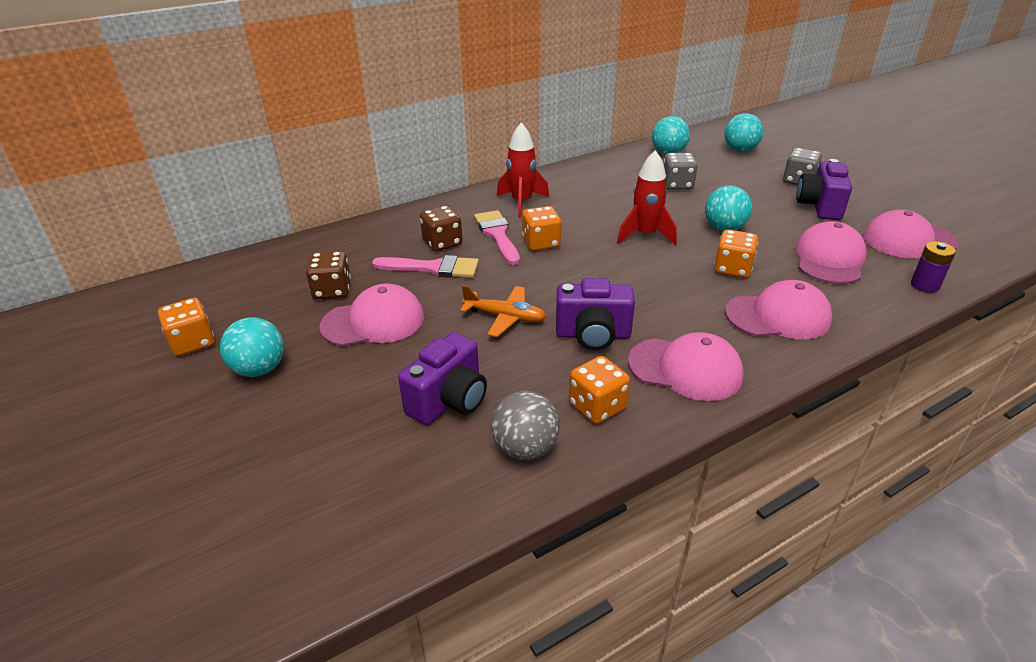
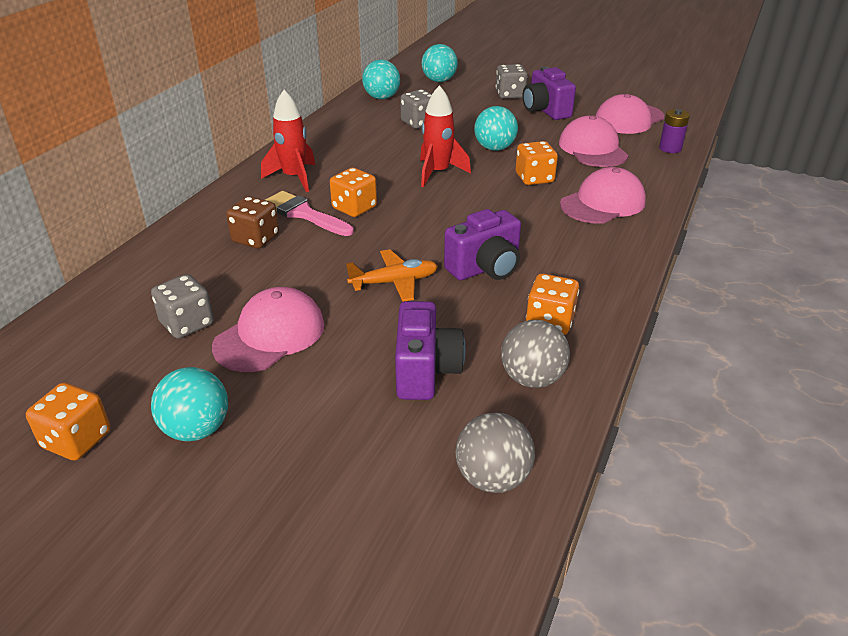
camera: 35 degrees left, 0 degrees up
(332, 290) = (187, 324): brown dice -> grey dice
(403, 513) = (492, 478): none -> grey ball
(433, 268) = (274, 264): pink brush -> none
(685, 369) = (582, 266): pink cap -> none

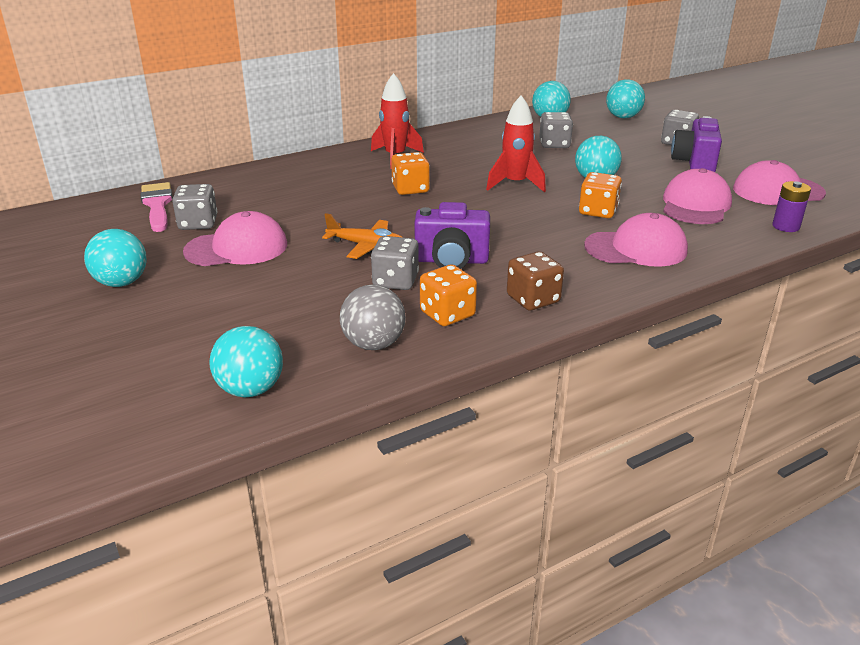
camera: 35 degrees right, 5 degrees down
(77, 440) = (57, 262): orange dice -> none
(255, 238) = (311, 188): brown dice -> brown dice (533, 299)
(304, 214) = (367, 182): pink brush -> pink brush (157, 205)
(425, 371) = (304, 308): purple camera -> none
(467, 308) = (395, 281): none -> grey dice
(492, 478) = (250, 389): grey ball -> turquoise ball

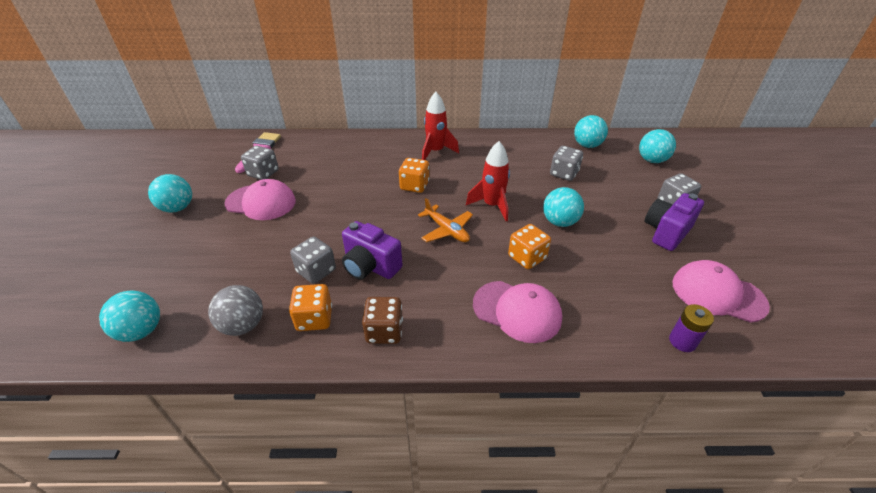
camera: 30 degrees right, 10 degrees up
(367, 246) = (333, 230): orange plane -> orange plane (447, 230)
(695, 205) = (619, 281): pink cap -> none

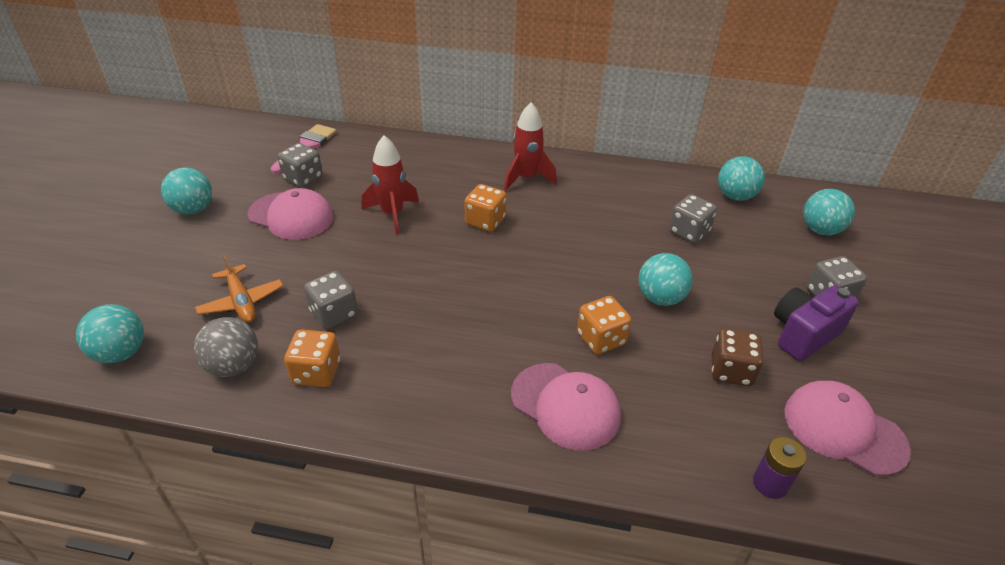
camera: 10 degrees right, 0 degrees up
(370, 266) = (400, 318): purple camera -> none
(384, 331) = (394, 402): brown dice -> brown dice (731, 371)
(447, 230) = (509, 286): orange plane -> orange plane (241, 302)
(492, 205) = (577, 262): red rocket -> red rocket (392, 214)

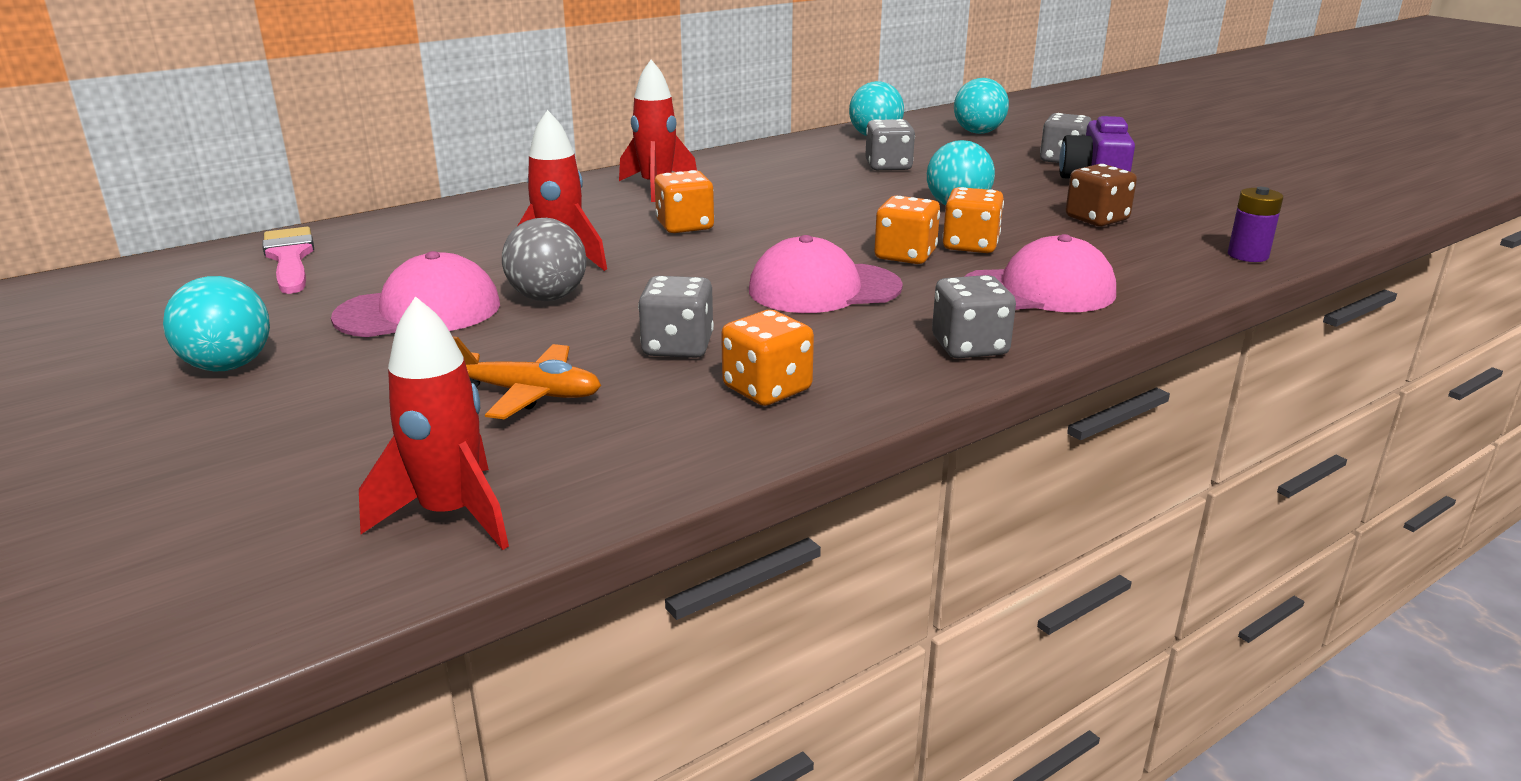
camera: 45 degrees left, 15 degrees down
(121, 353) = (451, 515): turquoise ball -> red rocket
(233, 366) = (653, 437): grey ball -> grey ball (548, 298)
(303, 178) = (355, 280): grey dice -> grey dice (969, 347)
(549, 321) = (905, 255): none -> orange dice
(843, 430) = (1221, 213): pink cap -> pink cap (824, 289)

